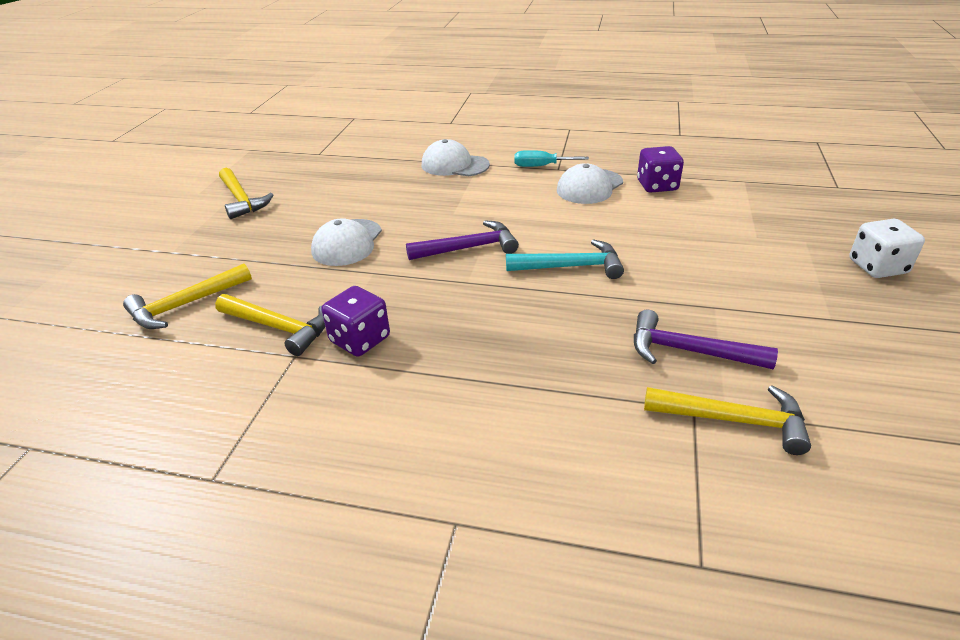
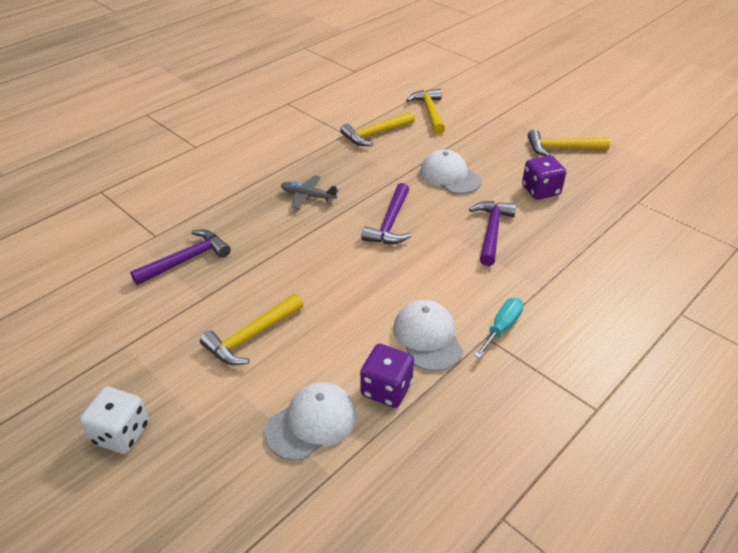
camera: 120 degrees right, 5 degrees up
(360, 339) = (336, 154): purple dice -> purple dice (540, 190)
(426, 197) = (491, 231): none -> purple hammer
(454, 165) = (549, 271): white cap -> white cap (311, 423)
(476, 319) = (308, 196): none -> grey plane
(571, 267) = (317, 258): turquoise hammer -> none
(734, 420) = (131, 243): yellow hammer -> yellow hammer (251, 336)

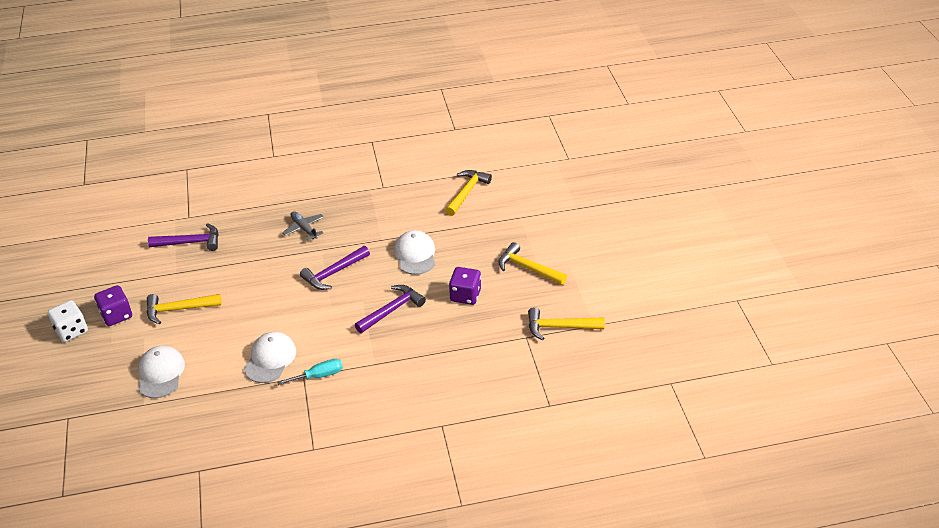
camera: 35 degrees right, 0 degrees up
(311, 423) = (160, 373): white cap -> white cap turned 90 degrees counterclockwise
(375, 134) = (404, 196): yellow hammer -> yellow hammer (559, 327)
(386, 389) = (216, 376): purple dice -> purple dice (116, 315)

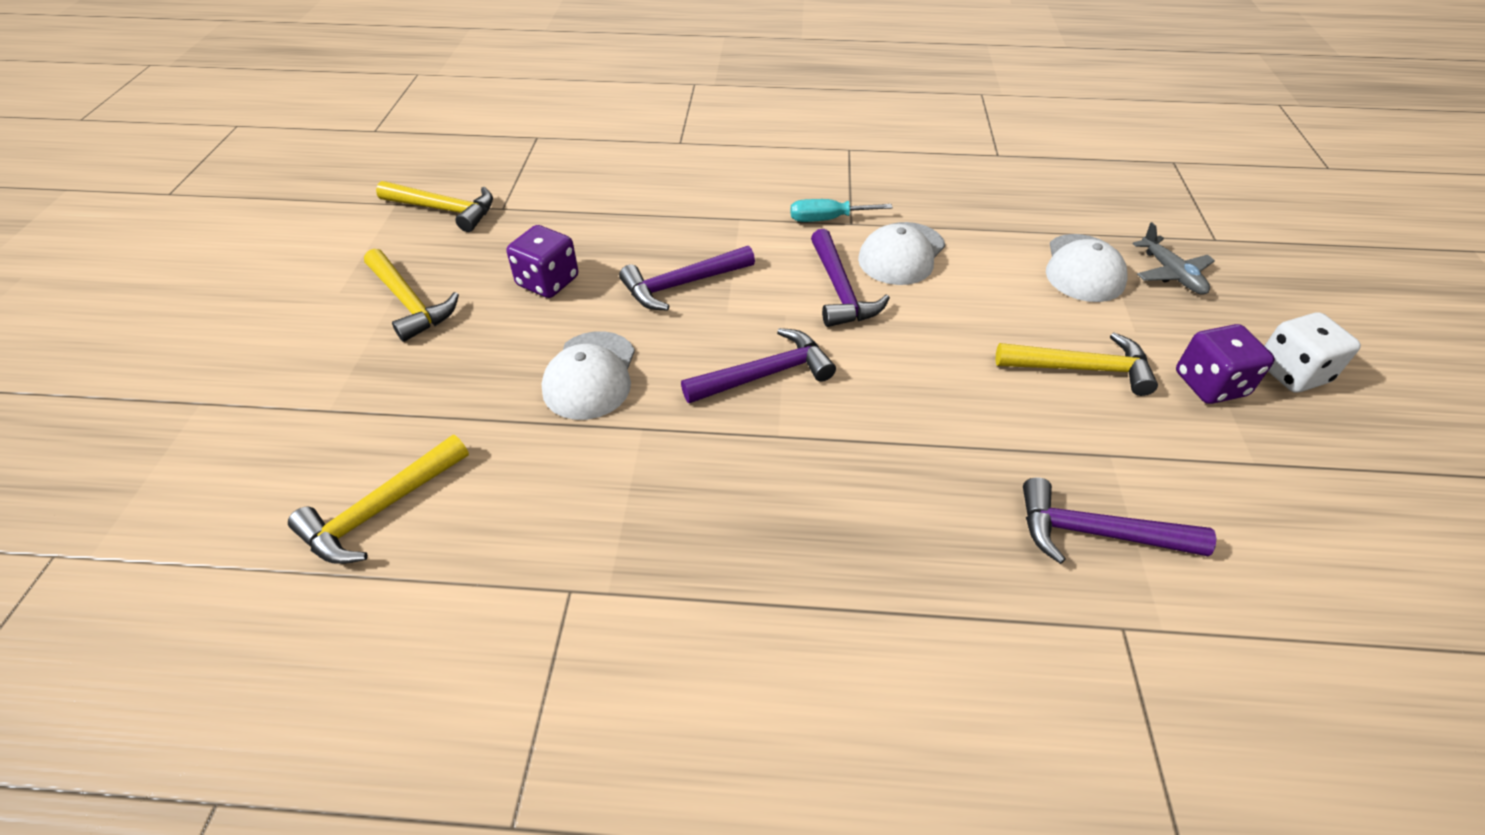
camera: 165 degrees left, 5 degrees up
(304, 228) = (808, 502): grey plane -> grey plane (1171, 274)
(304, 326) = (840, 290): none -> purple hammer

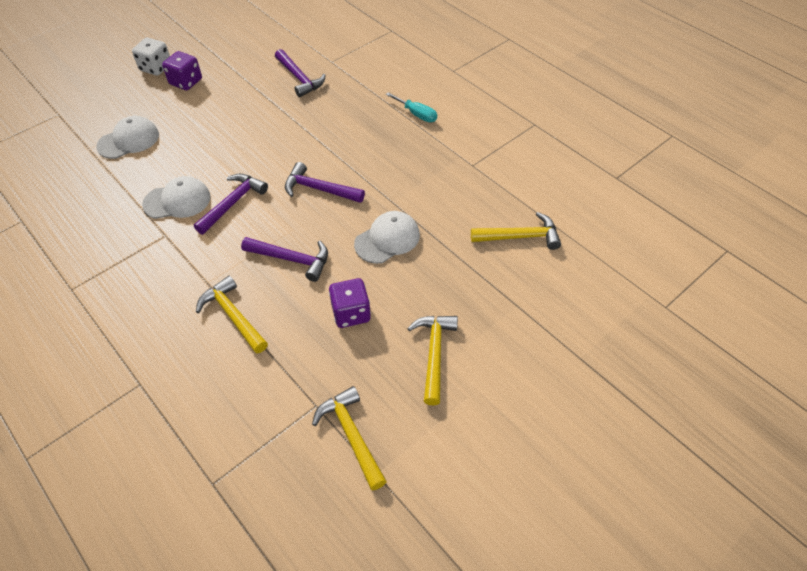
camera: 135 degrees left, 5 degrees up
(827, 219) = (170, 246): turquoise screwdriver -> turquoise screwdriver (417, 114)
(1081, 368) = (211, 113): yellow hammer -> yellow hammer (233, 316)
(1171, 274) = (107, 116): grey plane -> none

